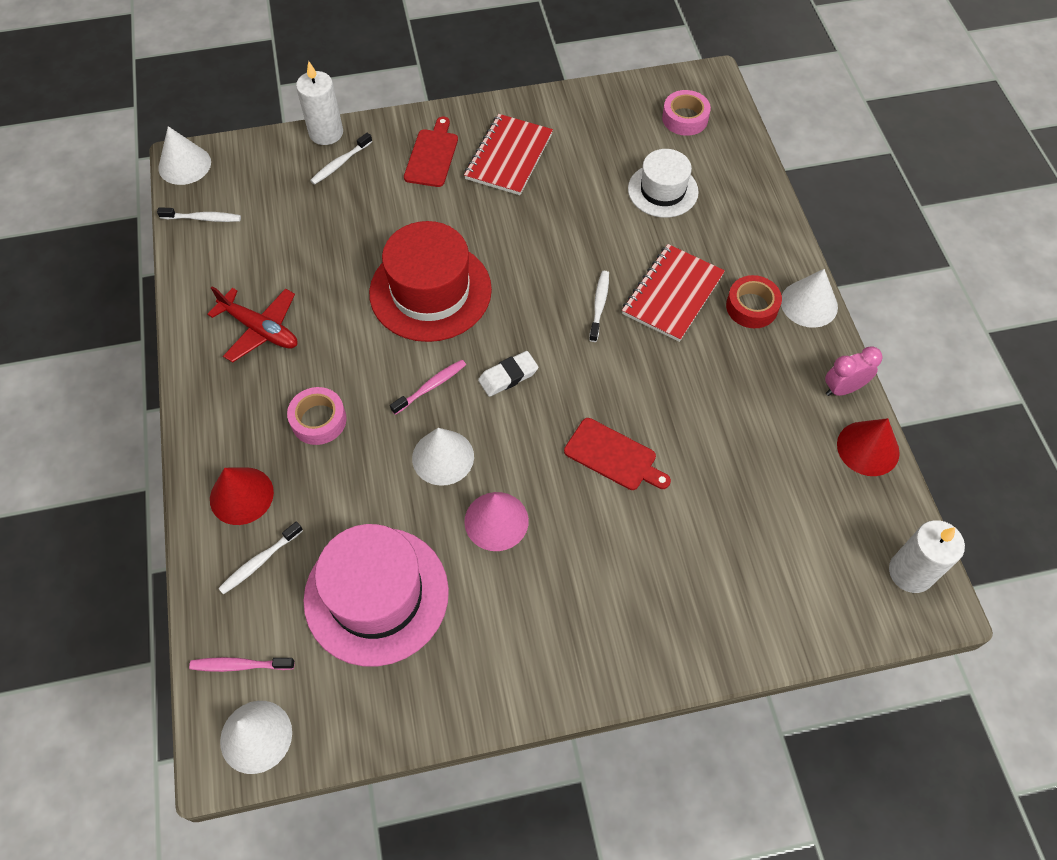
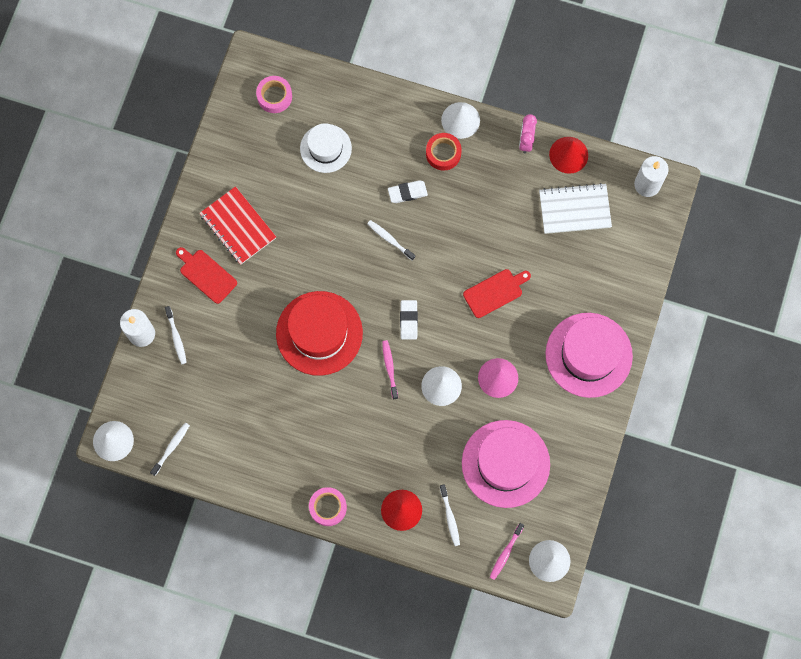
camera: 60 degrees left, 15 degrees up
(260, 329) = (287, 449): red plane -> none
(318, 420) = (375, 444): pink tape -> pink tape (328, 507)
(605, 625) = (588, 355): none -> pink hat
(672, 294) = (407, 193): red notebook -> white eraser
(800, 495) = (574, 209): none -> white notebook

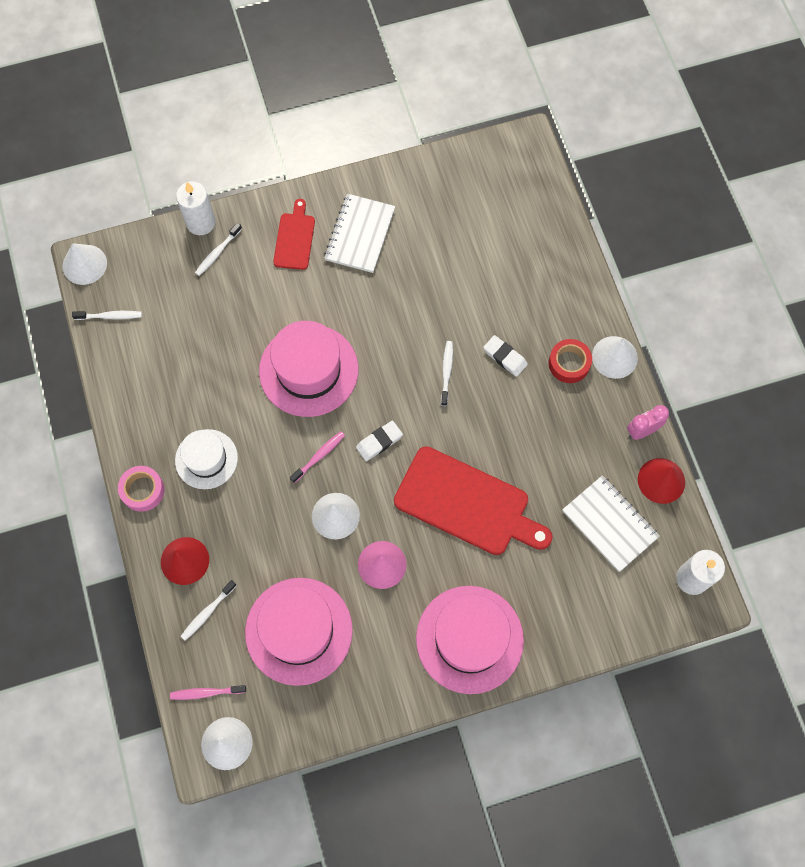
camera: 55 degrees right, 5 degrees down
(238, 226) = (360, 234): red notebook -> white notebook
(274, 96) = (507, 184): pink tape -> none
(319, 333) = (308, 370): red hat -> pink hat
(325, 148) = (492, 258): white hat -> white hat (206, 459)
(495, 292) = (467, 504): red cutting board -> red cutting board, size x1.90

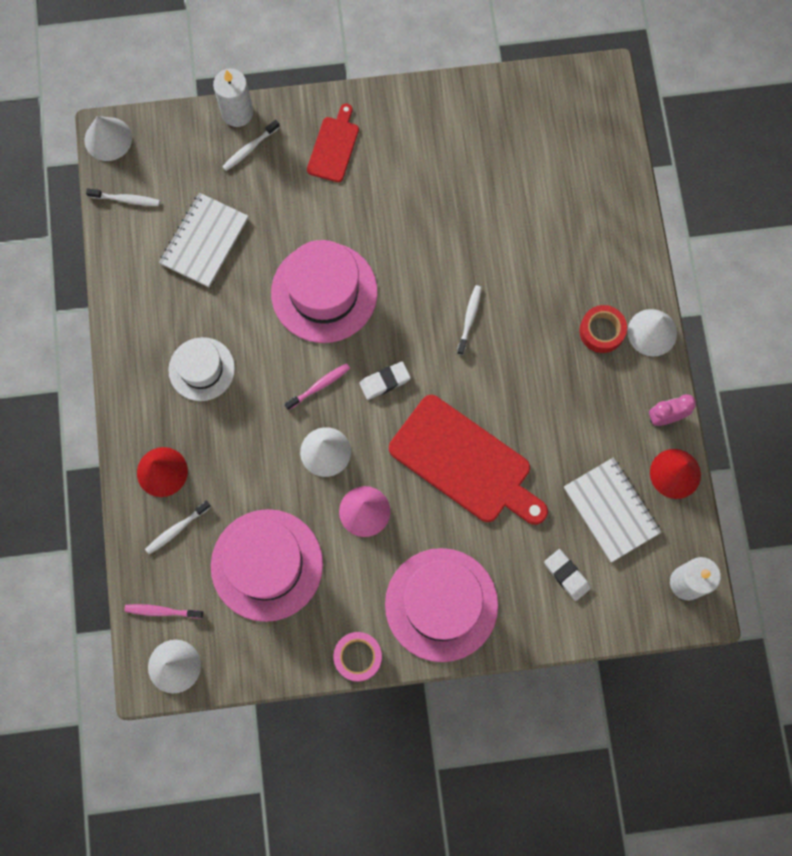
camera: 10 degrees right, 5 degrees up
(142, 490) = (130, 391): pink tape -> pink tape (358, 657)
(360, 234) = (404, 153): white notebook -> white notebook (204, 241)
(505, 357) = (534, 313): white eraser -> white eraser (566, 575)

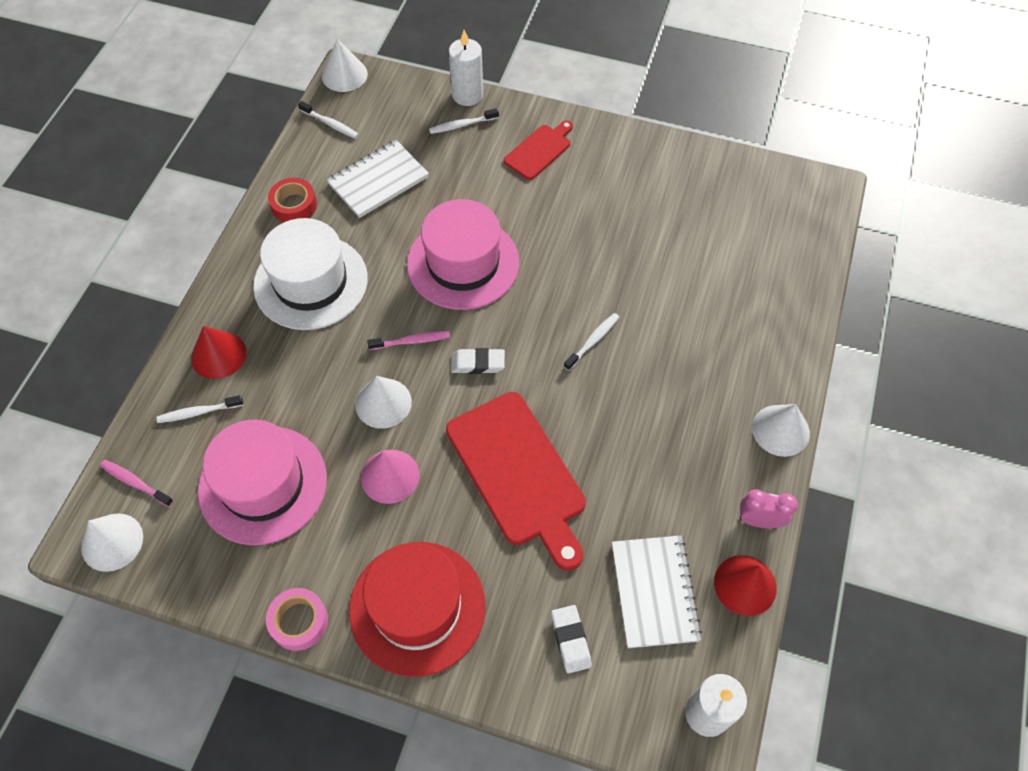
camera: 25 degrees right, 15 degrees down
(201, 369) = (311, 282): white hat -> white hat, size x1.63
(441, 604) = (417, 607): pink hat -> red hat
(601, 331) = (726, 407): red tape -> red tape (294, 205)

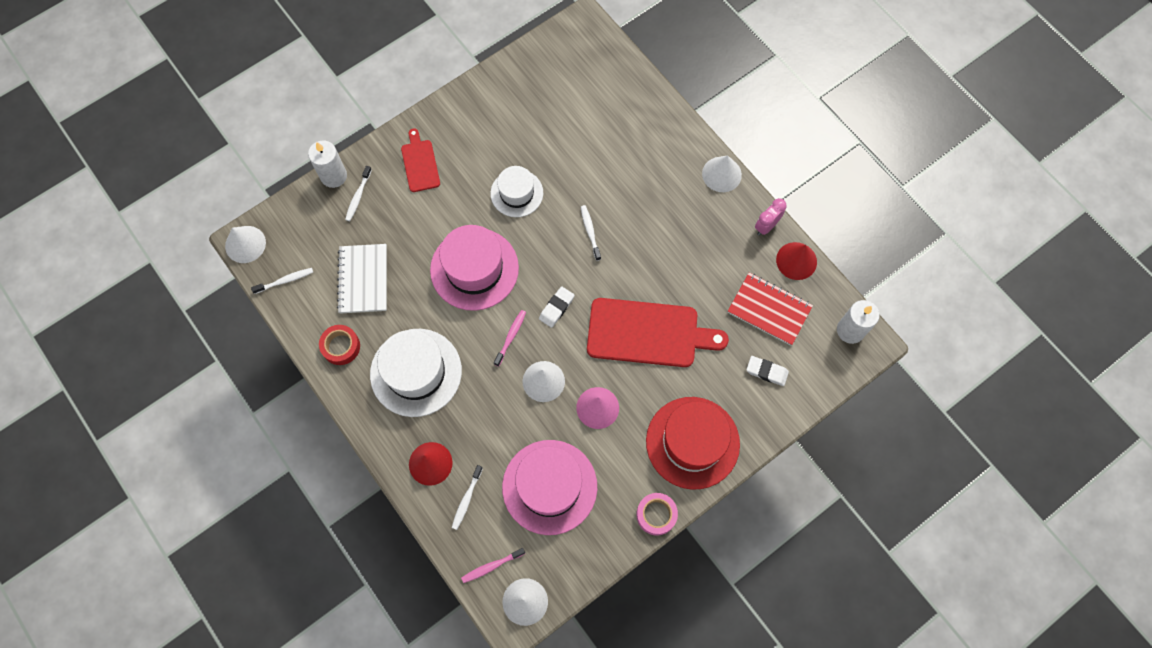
camera: 55 degrees left, 10 degrees up
(579, 248) = (516, 193): none -> white hat
(654, 592) = (769, 309): white notebook -> red notebook

